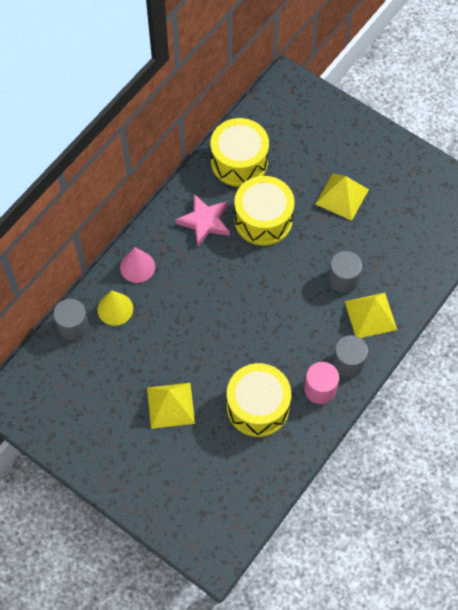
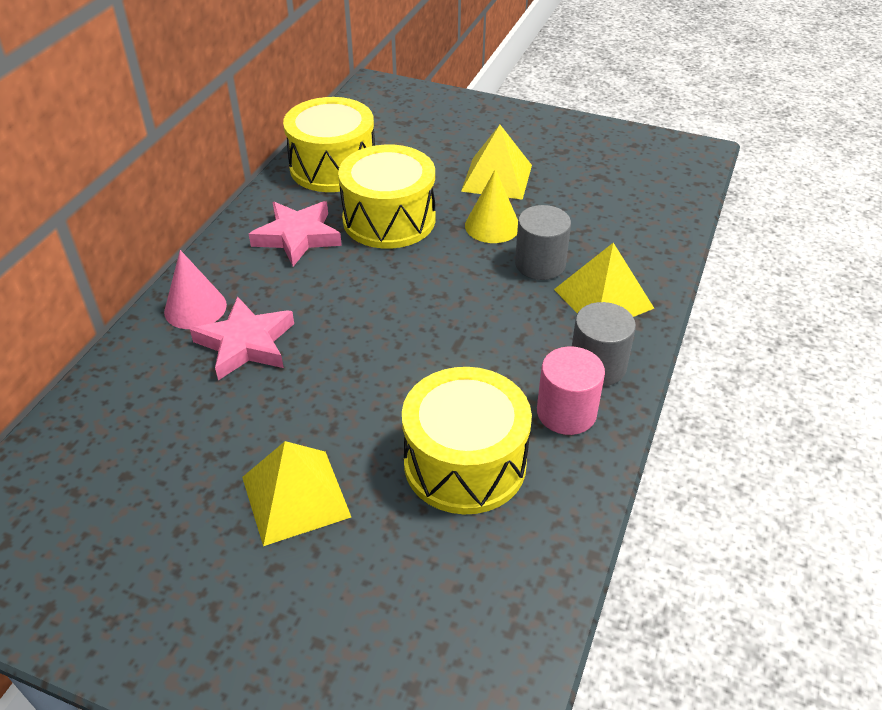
camera: 15 degrees left, 20 degrees down
(73, 326) = (85, 411): grey cylinder -> none
(115, 309) = (163, 370): yellow cone -> yellow cone (492, 226)
(161, 300) = (246, 344): none -> pink star

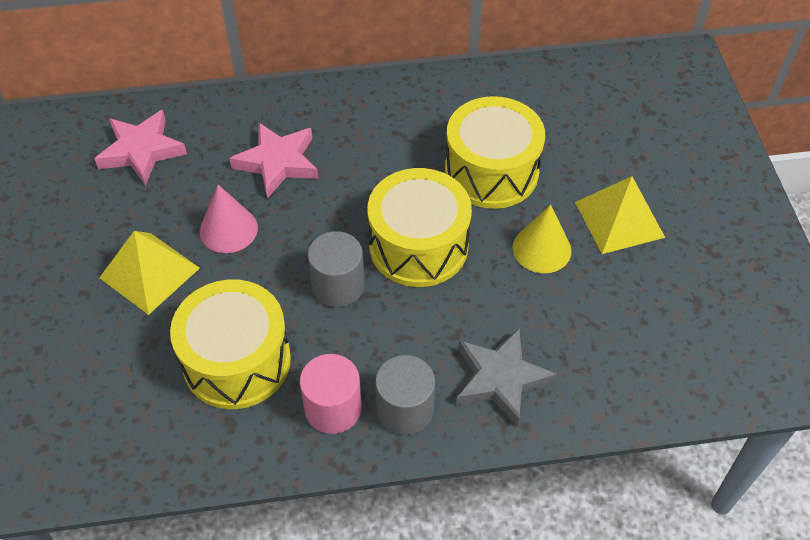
camera: 60 degrees right, 10 degrees up
(195, 308) = (295, 112): pink cone -> pink cone (228, 229)
(297, 237) = (421, 125): pink star -> pink star (141, 151)
(333, 167) = (533, 97): yellow drum -> yellow drum (418, 246)
(540, 264) = (514, 309): grey cylinder -> grey cylinder (338, 285)
(603, 298) = (500, 379): yellow pyramid -> grey star

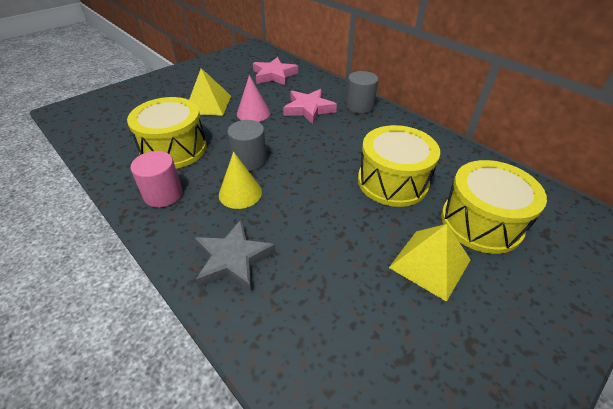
camera: 55 degrees right, 10 degrees down
(405, 409) = (179, 224): grey cylinder -> grey cylinder (359, 106)
(418, 246) = (305, 177): yellow drum -> yellow drum (481, 222)
(541, 249) = (359, 232): yellow cone -> yellow cone (240, 193)

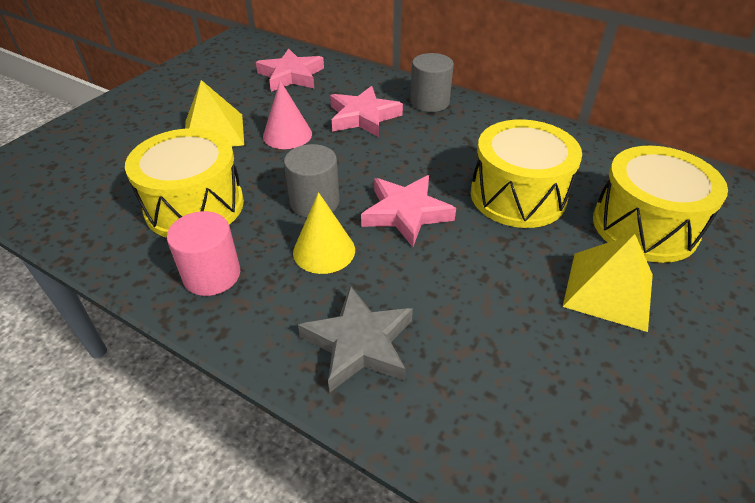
camera: 15 degrees left, 0 degrees up
(306, 179) = (406, 213): none -> pink star

